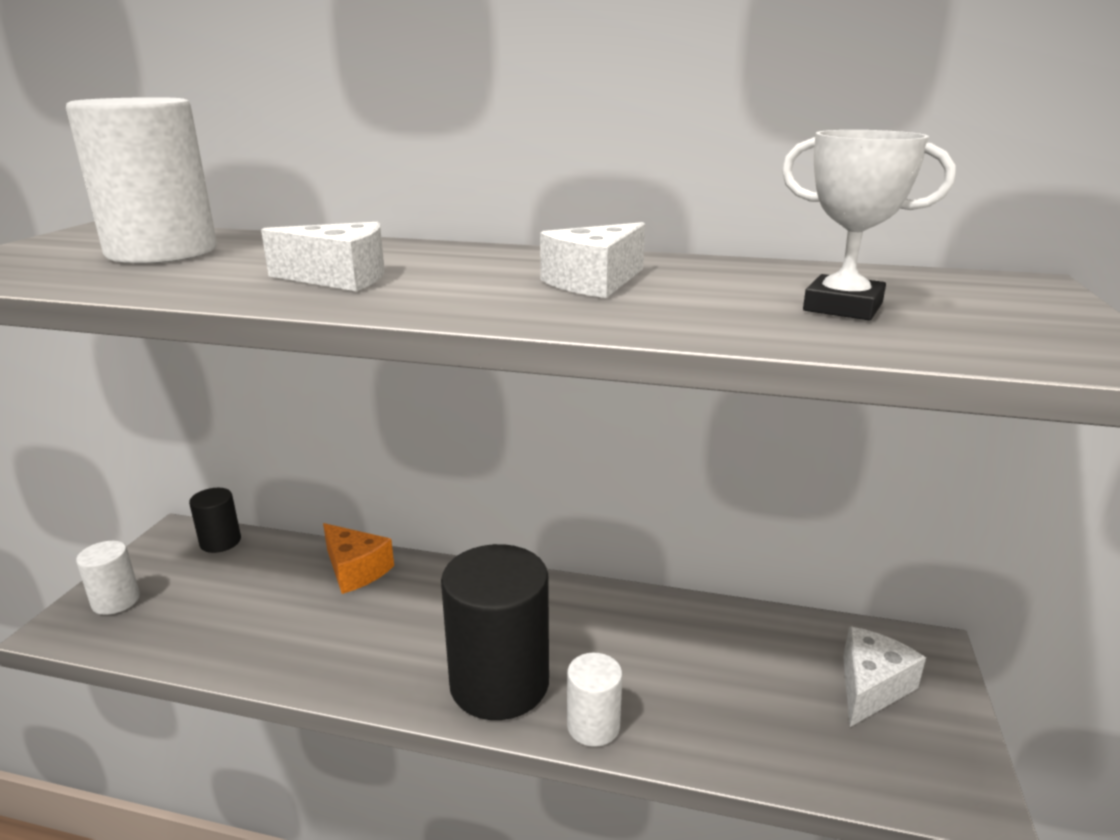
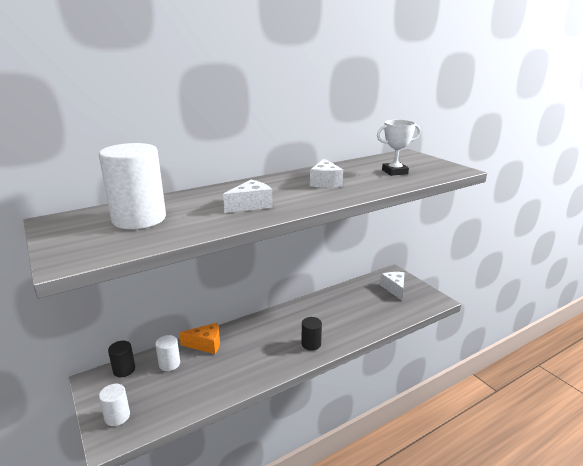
camera: 45 degrees left, 0 degrees up
(499, 683) = (311, 344): black cylinder -> black cylinder, size x0.50
(593, 726) = (350, 337): white cylinder -> white cylinder (169, 364)

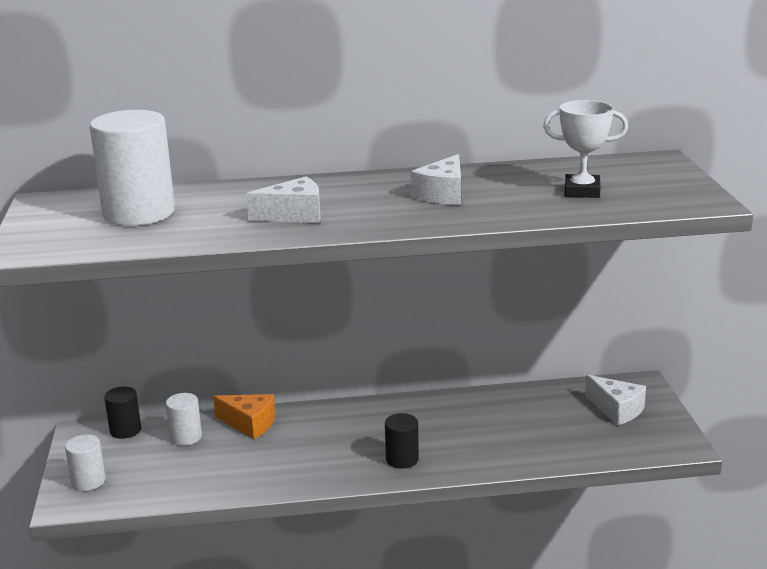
camera: 25 degrees right, 0 degrees up
(394, 288) = (616, 410): white cheese -> white cheese turned 120 degrees clockwise

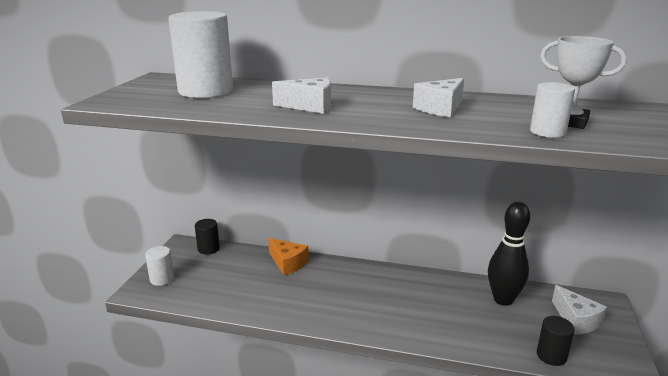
camera: 20 degrees right, 0 degrees up
(186, 437) = (241, 263): white cylinder -> white cylinder (547, 132)
(402, 459) = (379, 318): black cylinder -> black cylinder (551, 355)
(532, 406) = (503, 299): none -> black bowling pin

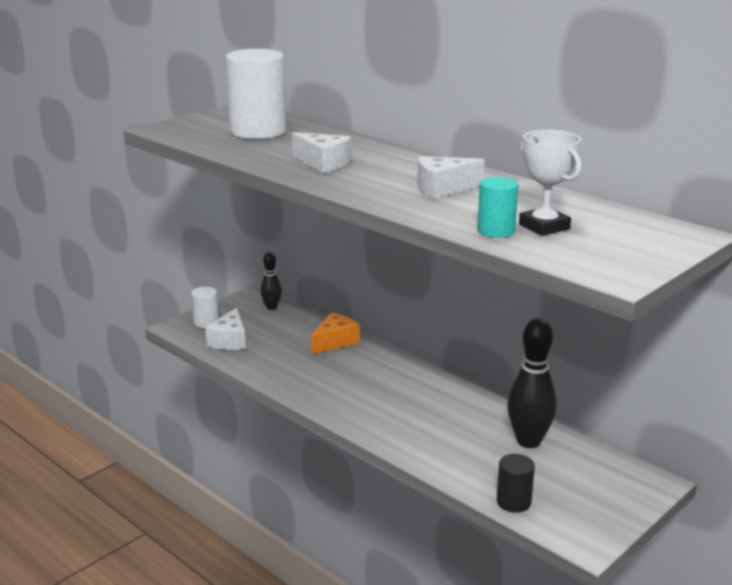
camera: 30 degrees right, 0 degrees up
(208, 249) = (271, 307): black cylinder -> black bowling pin
(288, 263) = (335, 342): orange cheese -> orange cheese turned 120 degrees counterclockwise
(547, 132) = (496, 231): white cylinder -> turquoise cylinder
(576, 320) = (589, 485): white cheese -> white cheese (229, 341)

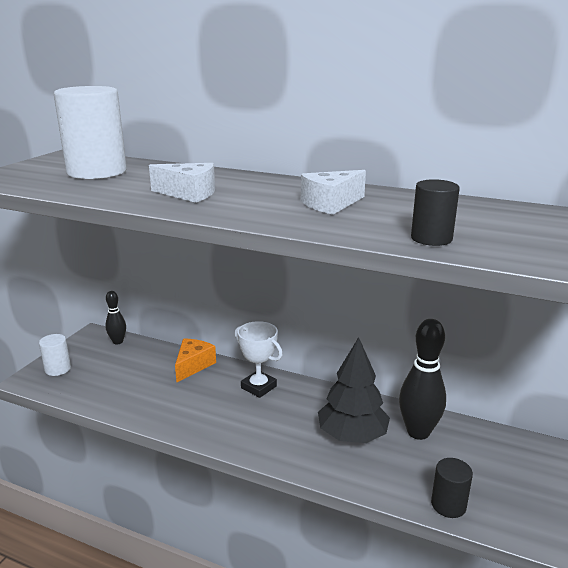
camera: 20 degrees left, 0 degrees up
(229, 341) = (89, 384): white cheese -> none
(458, 430) = (352, 435): none -> black tree
(496, 231) = (431, 238): turquoise cylinder -> black cylinder
(544, 227) = (469, 228): white trophy -> white trophy (258, 387)

